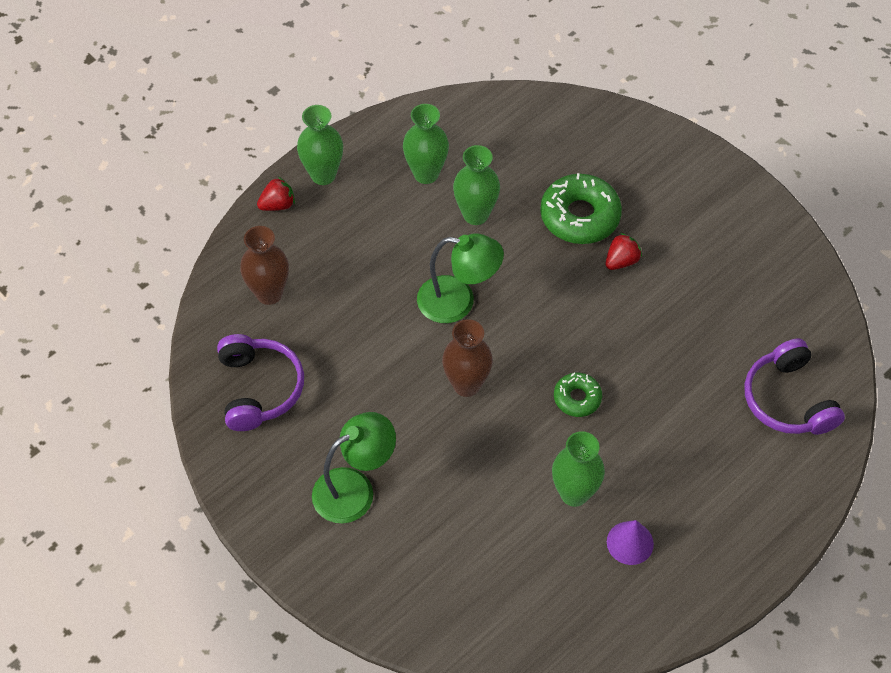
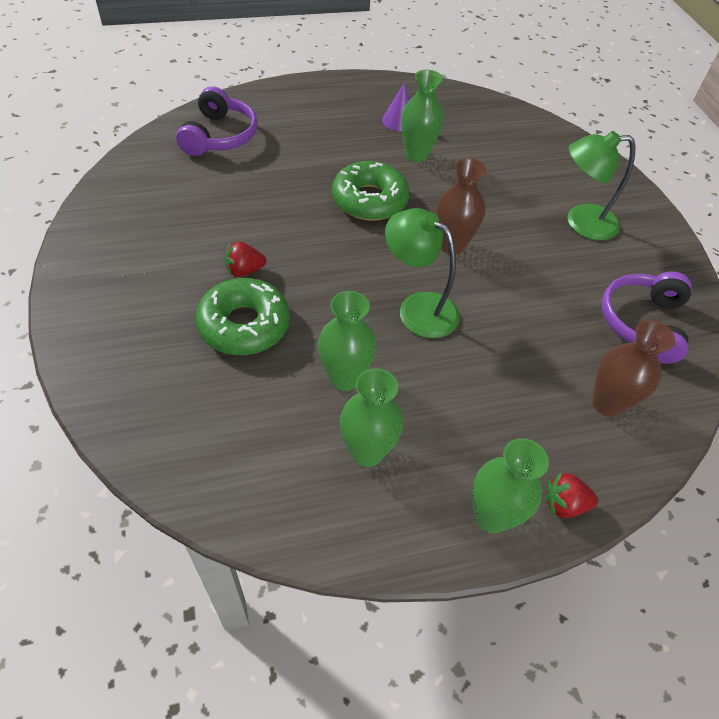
camera: 155 degrees left, 5 degrees down
(577, 398) = (369, 200): green donut -> green donut, size x1.80

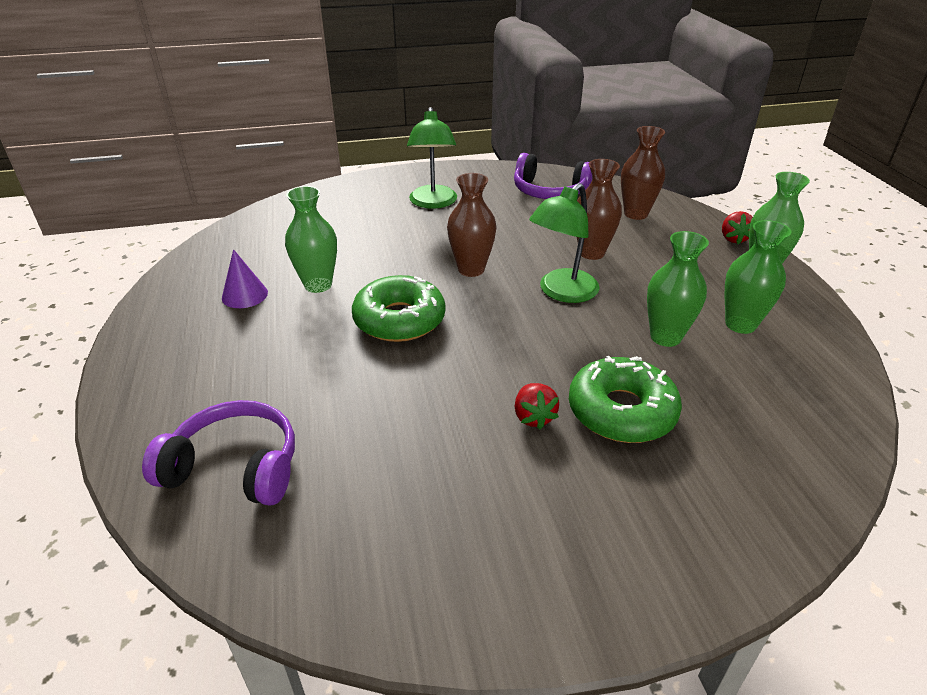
camera: 85 degrees left, 15 degrees down
(499, 343) = (591, 253): none -> brown vase

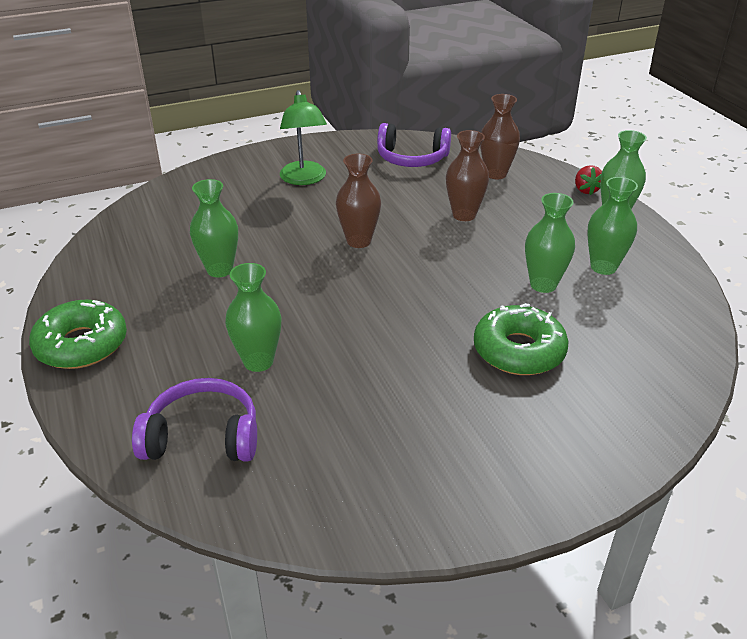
camera: 10 degrees left, 0 degrees up
(244, 295) = (152, 286): purple cone -> none
(324, 388) = (258, 361): none -> green vase
(399, 319) = (306, 294): green donut -> green donut (81, 344)
(533, 417) = (447, 364): red strawberry -> none
(561, 292) = (445, 254): green lamp -> none

